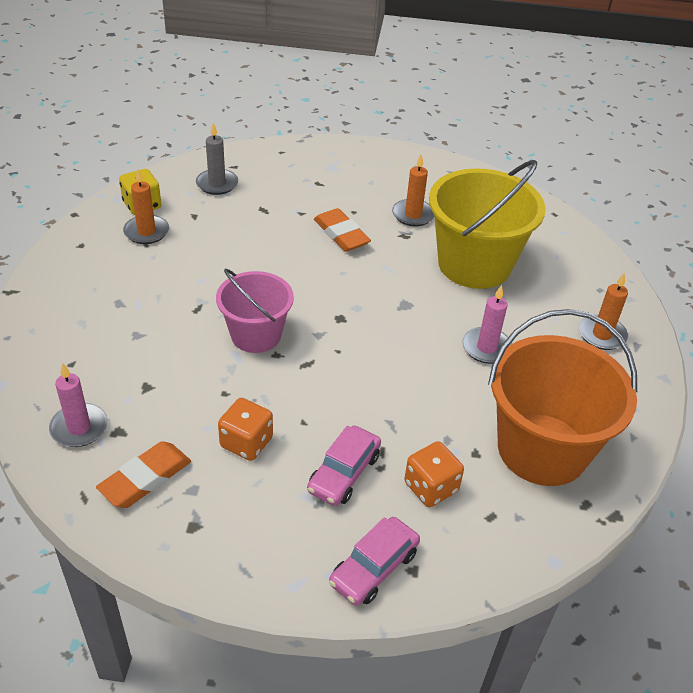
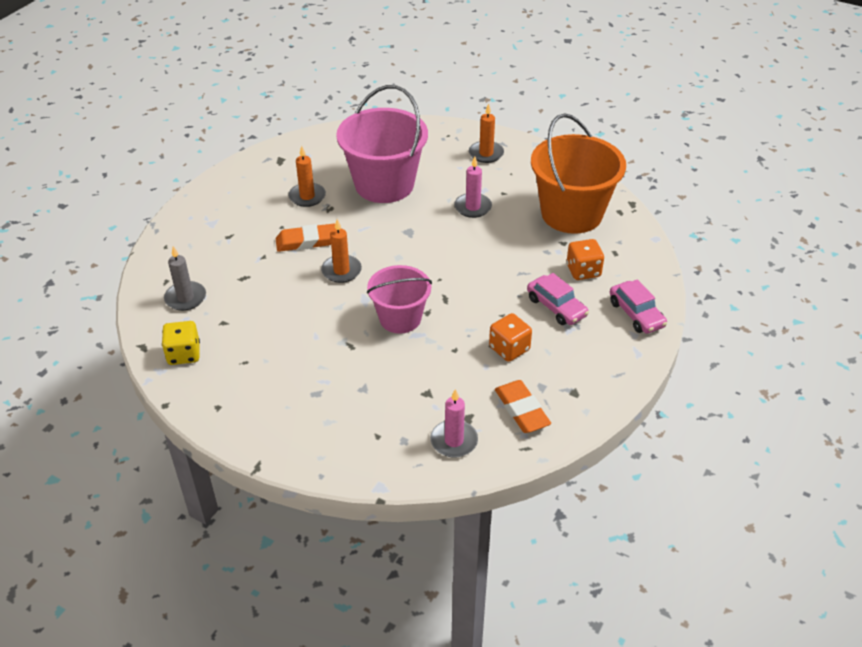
camera: 65 degrees left, 0 degrees up
(146, 232) = (227, 358): orange candle -> orange candle (341, 271)
(474, 264) = (384, 185): yellow bucket -> pink bucket

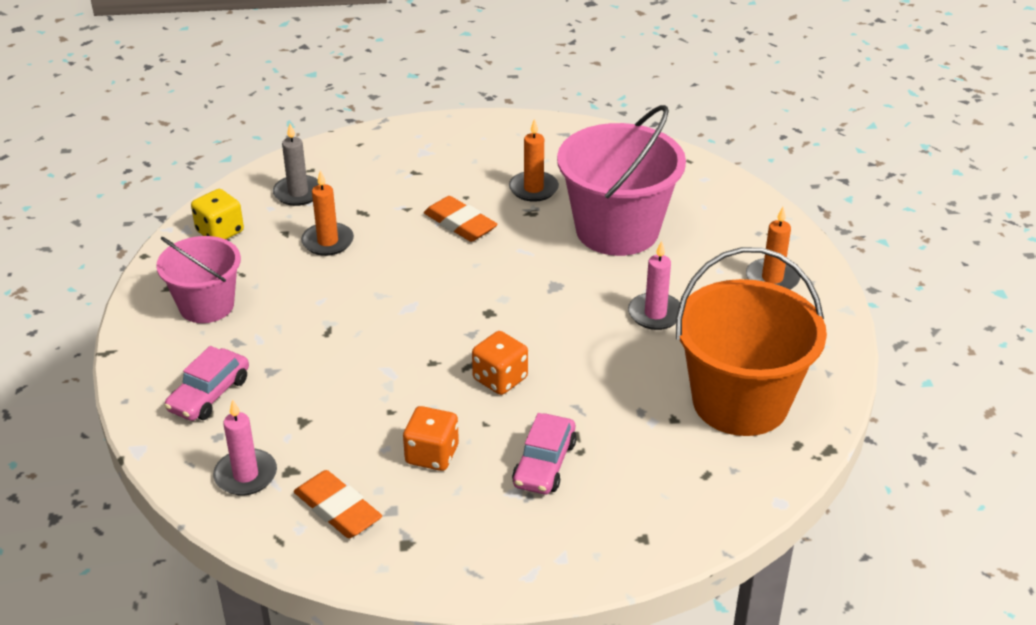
camera: 55 degrees right, 5 degrees down
(341, 271) = (438, 269): orange candle -> orange candle (328, 242)
(400, 318) = (403, 347): pink bucket -> pink bucket (206, 305)
(521, 410) = (337, 510): orange eraser -> orange eraser turned 75 degrees counterclockwise
(583, 271) = (637, 459): orange dice -> orange dice (500, 379)
(636, 314) = (603, 544): pink car -> pink car (209, 394)

